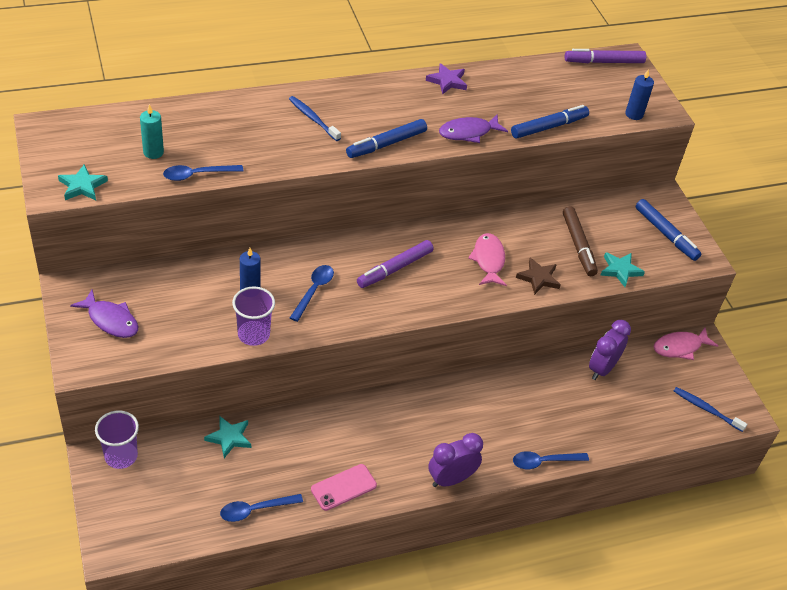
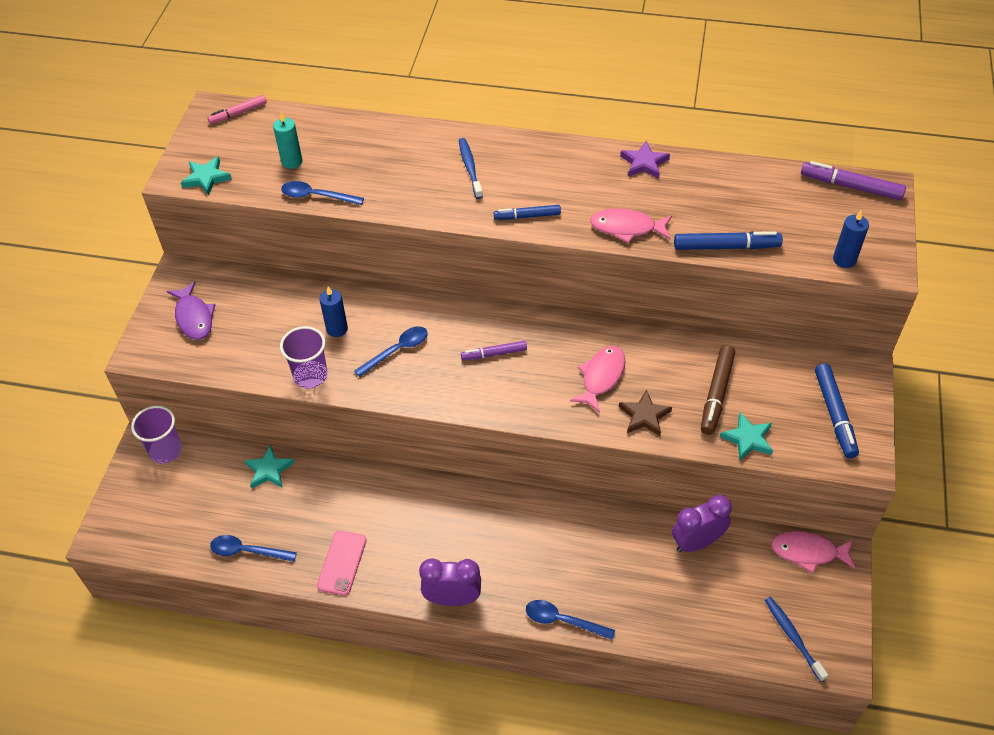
camera: 35 degrees right, 5 degrees up
(70, 124) = (238, 113): none -> pink marker
(343, 487) = (342, 563): pink phone -> pink phone turned 75 degrees counterclockwise
(386, 144) = (527, 216): blue marker -> blue marker, size x0.65
(394, 269) = (494, 354): purple marker -> purple marker, size x0.65
(468, 132) = (627, 228): purple fish -> pink fish

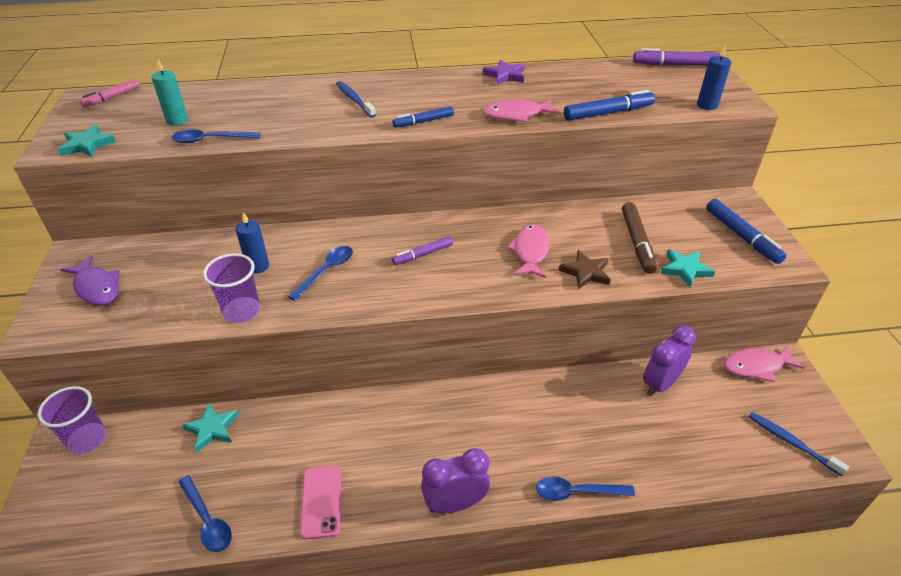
camera: 20 degrees left, 10 degrees down
(247, 551) = (207, 520): blue spoon -> blue spoon turned 120 degrees counterclockwise

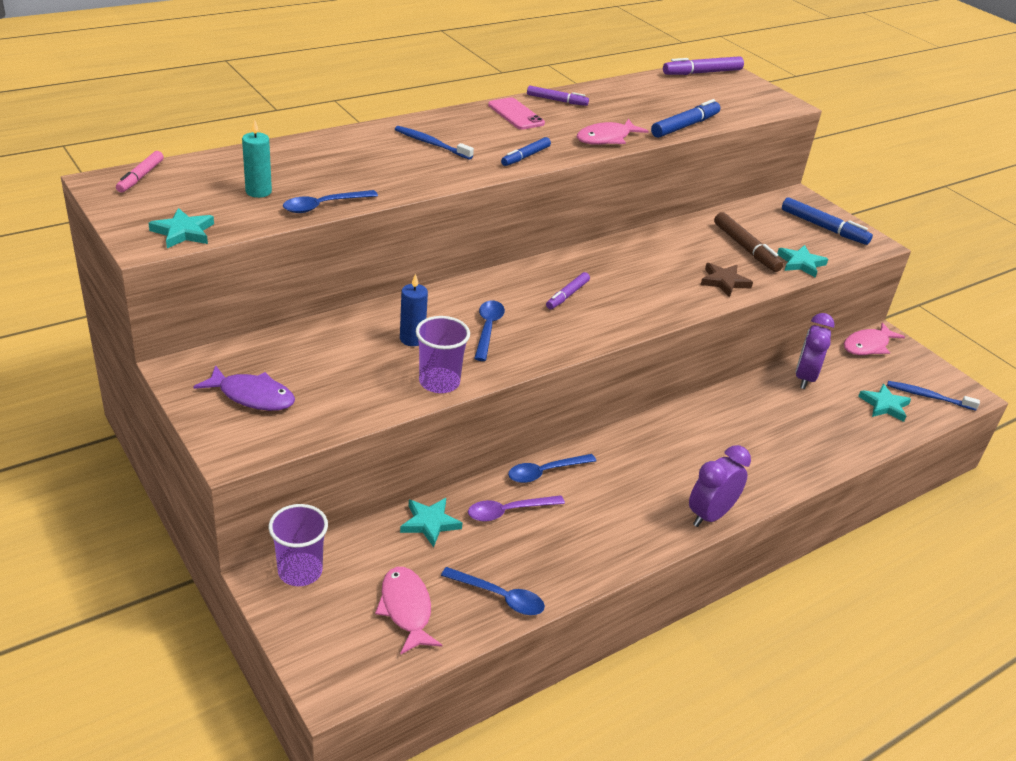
camera: 30 degrees left, 5 degrees down
(281, 438) = (508, 511): none -> purple spoon
(321, 501) = (593, 549): pink phone -> pink phone (516, 114)
(505, 75) = (557, 100): purple star -> purple marker
(530, 251) = (662, 273): pink fish -> pink fish (406, 609)
(577, 492) = (799, 477): blue spoon -> blue spoon (545, 472)
(707, 105) = (760, 108): blue candle -> none
(730, 438) = (884, 405): none -> turquoise star

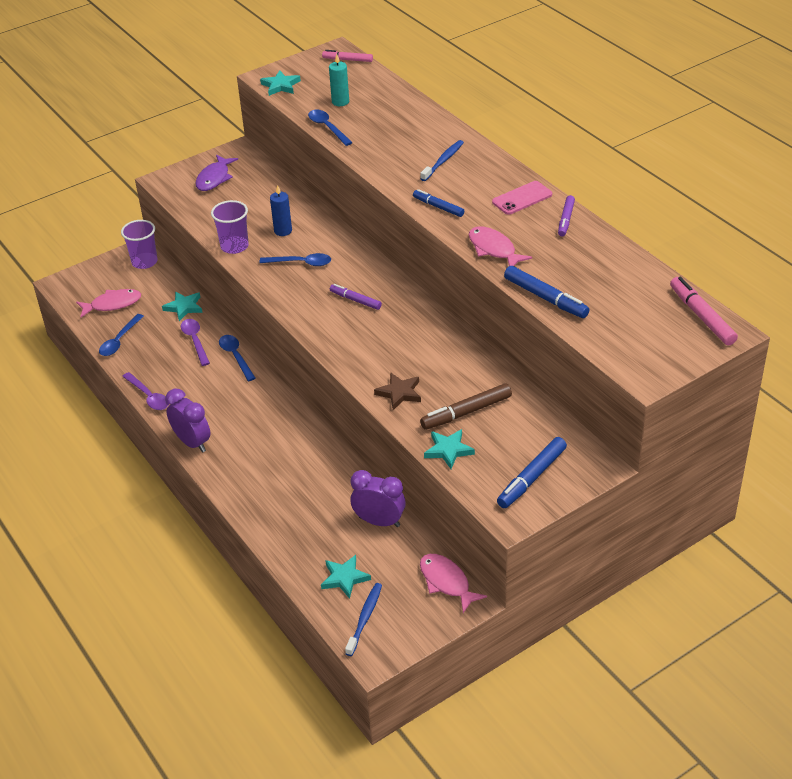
camera: 95 degrees right, 5 degrees up
(625, 560) = (148, 396): none -> purple spoon
(702, 73) = (701, 316): purple marker -> pink marker

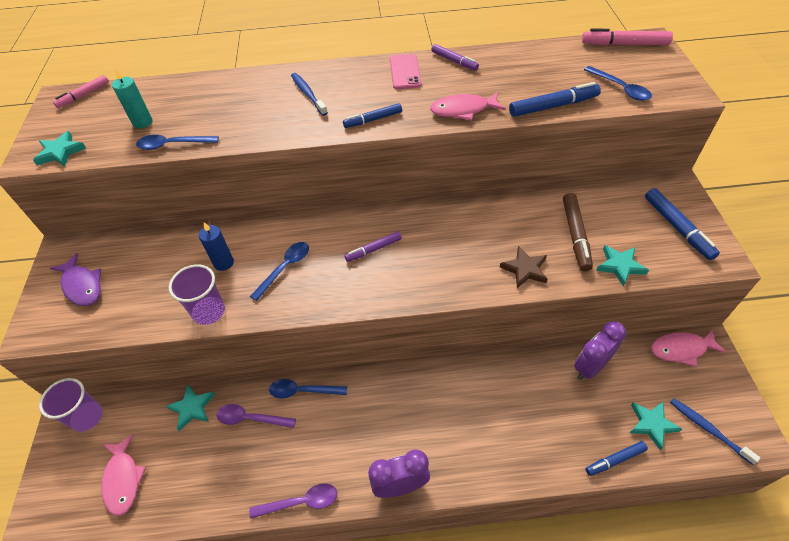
camera: 60 degrees left, 10 degrees up
(112, 304) = (123, 479): pink fish -> pink fish turned 150 degrees clockwise
(119, 340) = (188, 497): blue spoon -> blue spoon (620, 88)
(292, 561) = (615, 460): none -> blue marker

